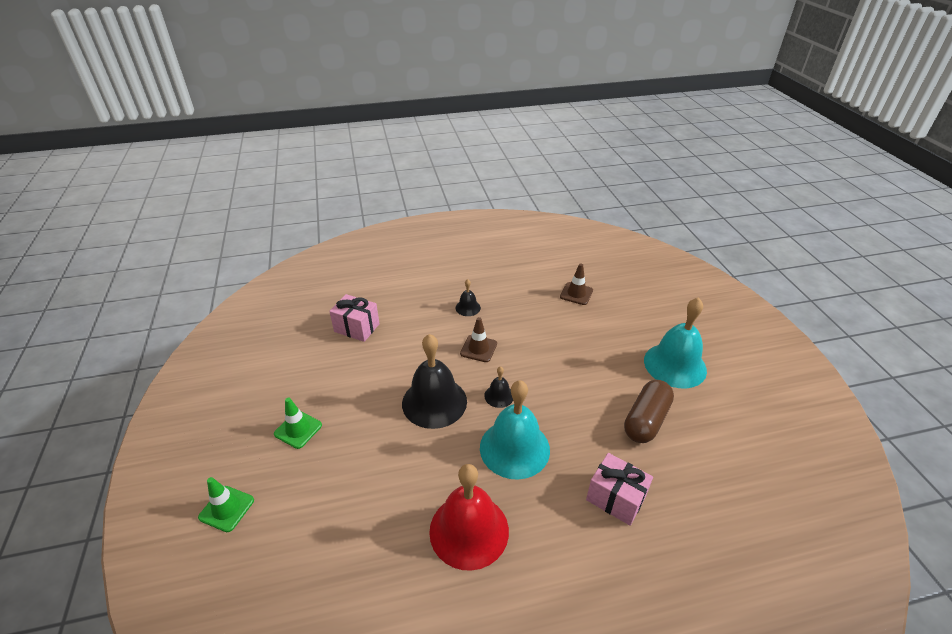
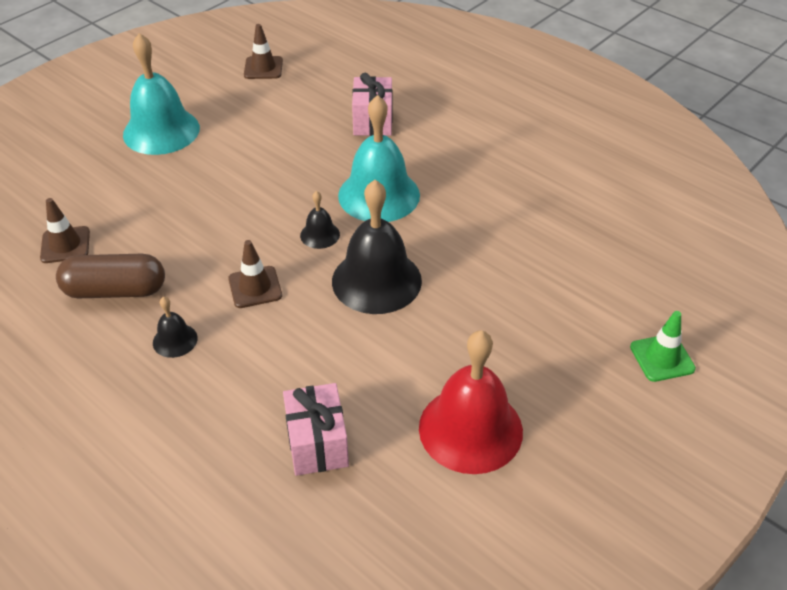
camera: 125 degrees left, 5 degrees up
(298, 429) = (528, 374): green traffic cone -> none
(469, 530) = (490, 185): red bell -> red bell (470, 429)
(646, 420) = (263, 129): brown capsule -> brown capsule (115, 291)
(748, 461) = (263, 68): none -> brown traffic cone

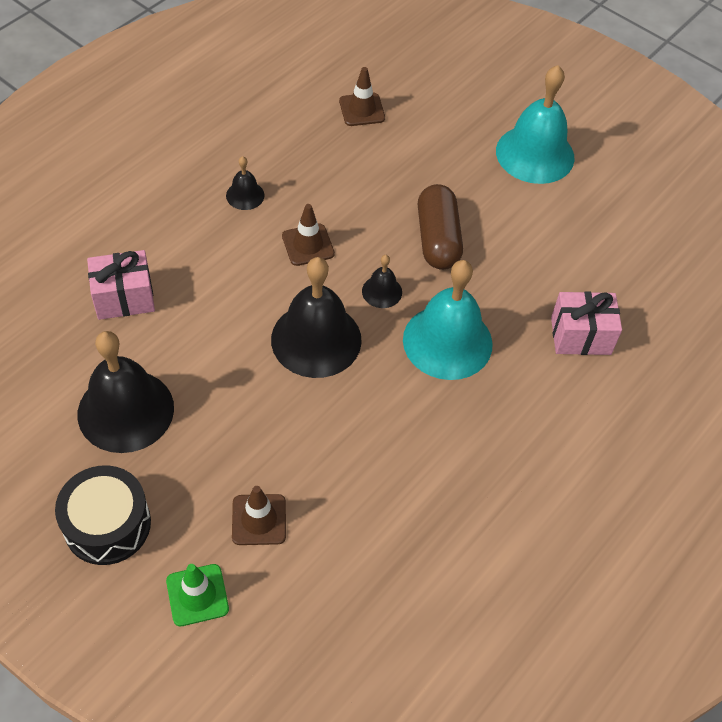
camera: 85 degrees right, 10 degrees up
(115, 291) = (305, 150): brown capsule -> brown capsule (437, 239)
(263, 68) = (667, 229): brown traffic cone -> brown traffic cone (259, 520)
(470, 429) = (125, 410): red bell -> black bell
(606, 433) = (107, 524): none -> black drum

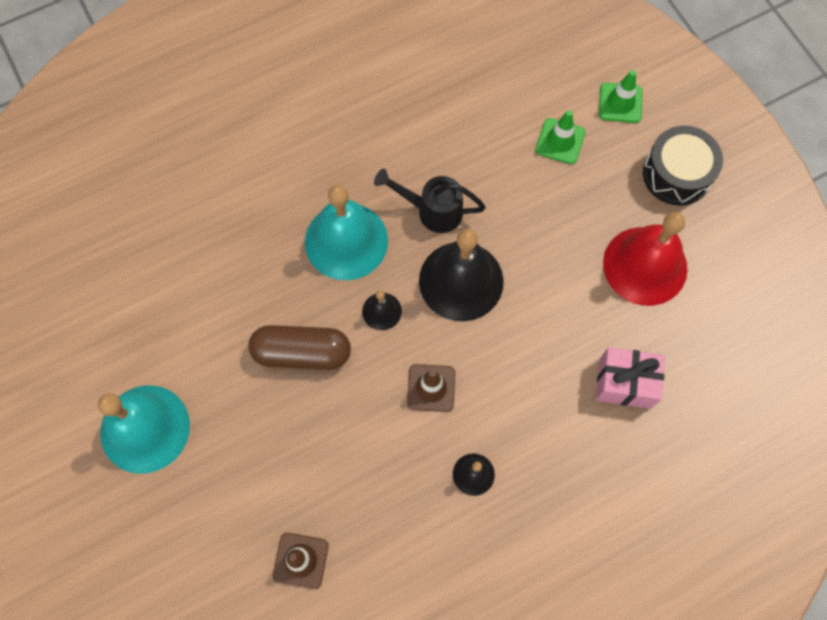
camera: 155 degrees left, 15 degrees up
(125, 410) = (645, 265): black bell -> red bell
(259, 520) = (560, 141): brown traffic cone -> green traffic cone
(374, 397) = (432, 210): none -> black watering can
(437, 239) = (302, 353): brown capsule -> brown capsule turned 75 degrees clockwise
(580, 336) = (227, 208): pink gift -> none

